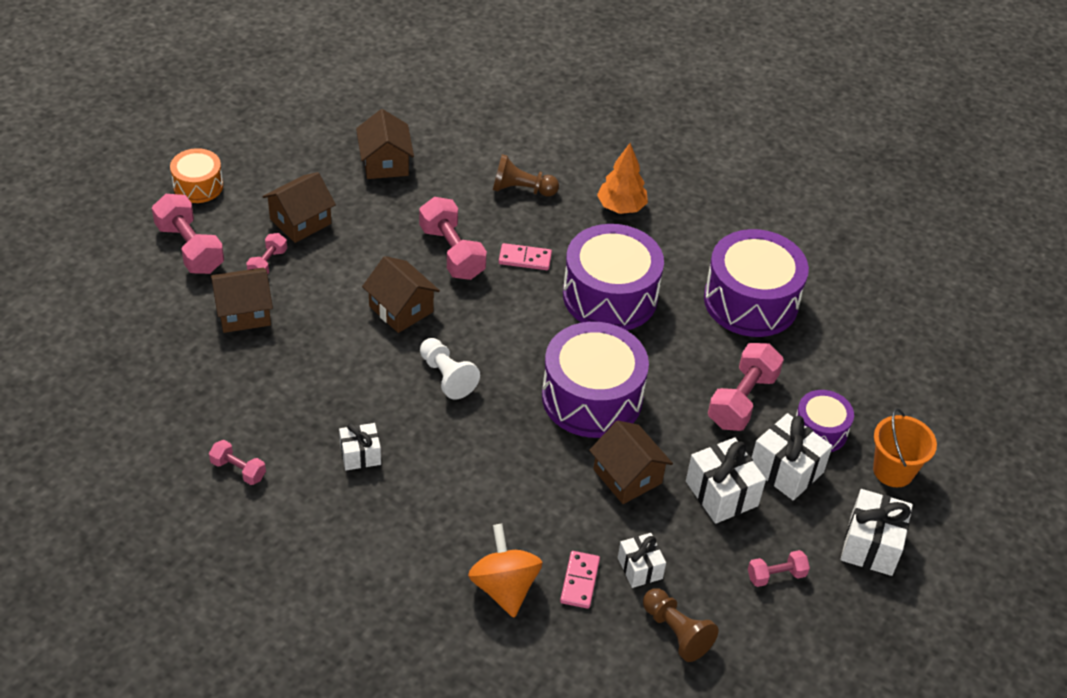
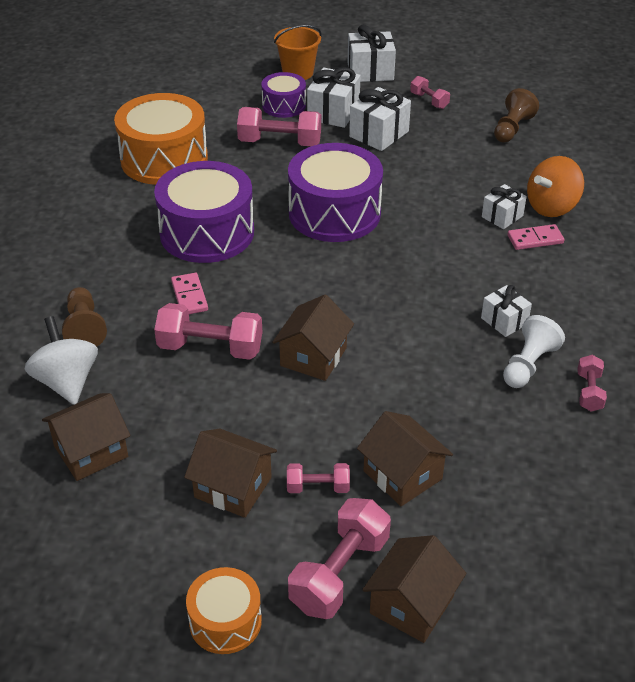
camera: 110 degrees left, 5 degrees down
(447, 376) = (375, 299): white pawn -> white pawn (528, 365)
(452, 252) = (210, 348): pink dumbbell -> pink dumbbell turned 60 degrees clockwise
(465, 167) = (66, 382): none -> white spinning top
(579, 581) = (512, 176): pink domino -> pink domino (535, 239)
(621, 207) = (78, 255): orange tree -> none
(627, 476) = (400, 177): brown house -> brown house (412, 604)
(640, 568) = (476, 153): white gift -> white gift (502, 216)
(751, 301) = (164, 159): purple drum -> orange drum

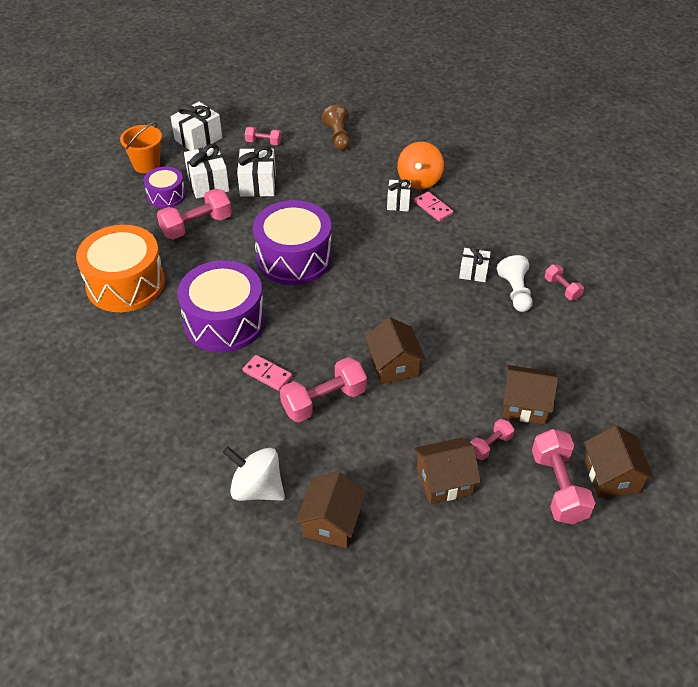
camera: 40 degrees left, 5 degrees up
(84, 328) = (222, 443): brown pawn -> none
(225, 621) = (533, 563): orange drum -> none
(535, 239) = (433, 208): pink domino -> pink domino turned 75 degrees counterclockwise

